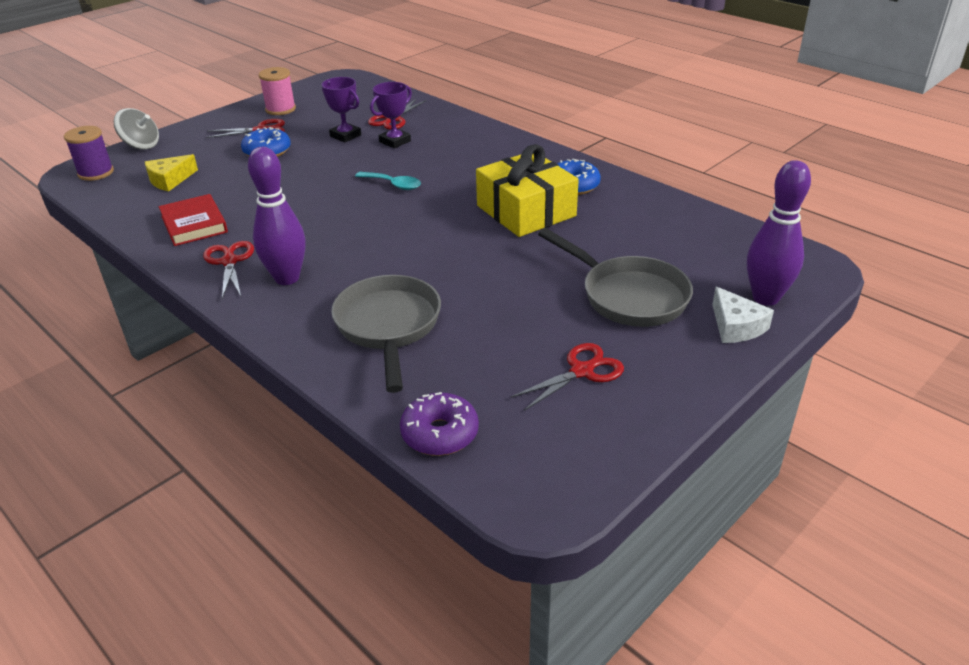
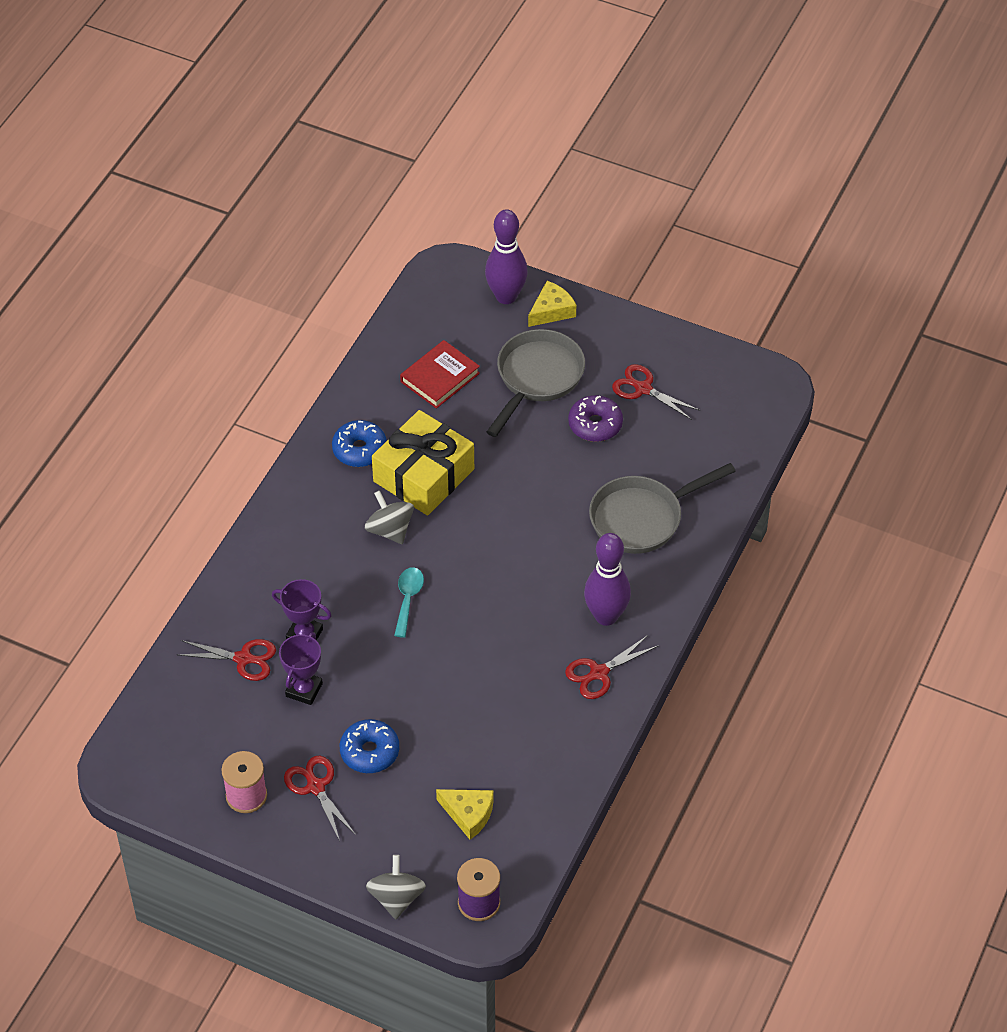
camera: 110 degrees left, 15 degrees up
(194, 224) = (548, 738): red book -> red book (440, 377)
(440, 433) = (741, 450): purple donut -> purple donut (595, 424)
(472, 187) = (390, 530): none -> grey spinning top
(736, 326) = (552, 311): white cheese -> yellow cheese

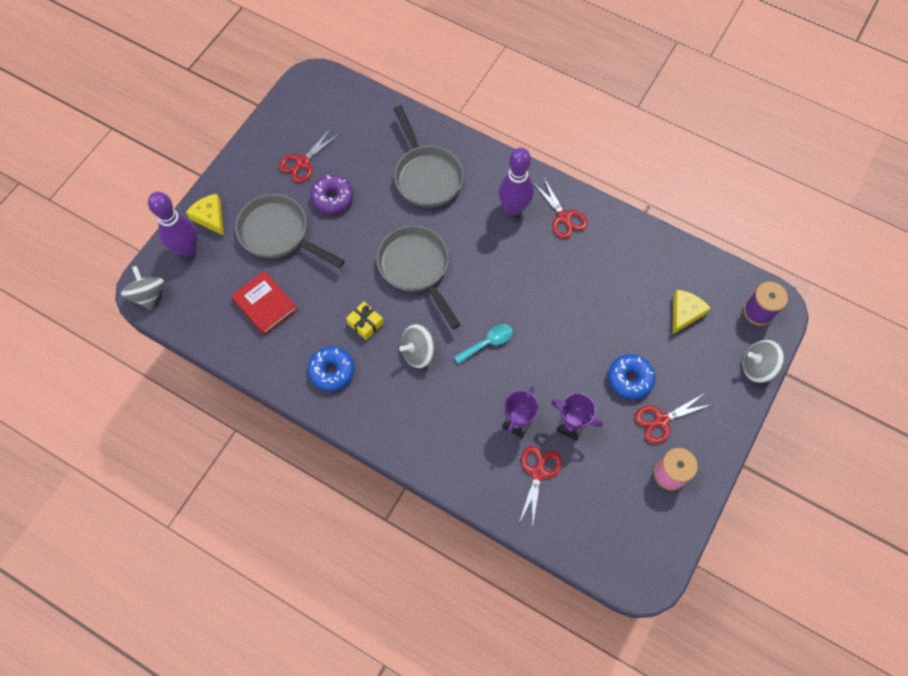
camera: 85 degrees left, 15 degrees up
(408, 599) = (487, 343): turquoise spoon -> turquoise spoon turned 135 degrees clockwise
(423, 475) = (365, 323): yellow gift -> yellow gift, size x0.43
(442, 271) = (148, 295): none -> grey spinning top
(504, 519) = (416, 268): none -> grey pan

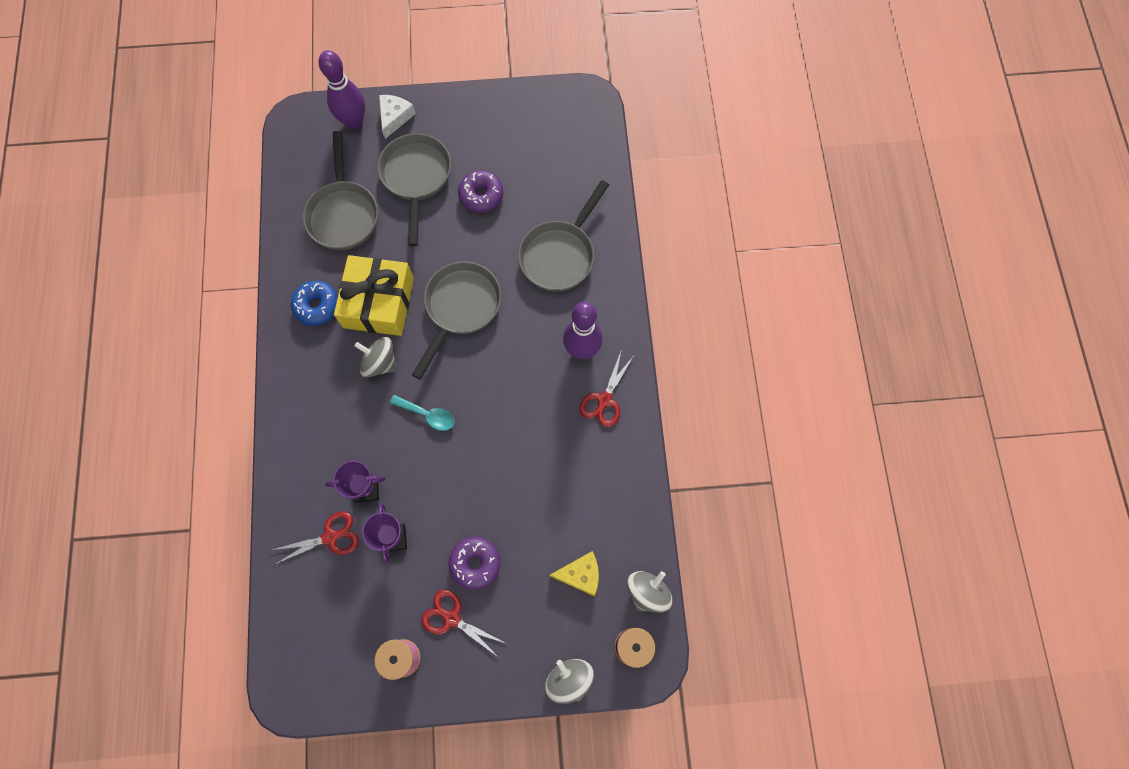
camera: 55 degrees right, 5 degrees up
(148, 295) = (293, 124): grey spinning top -> grey spinning top (647, 592)
(210, 217) = (395, 117): yellow cheese -> white cheese
(265, 304) = (343, 214): red book -> grey pan
(303, 162) = (498, 149): red scissors -> none
(365, 323) = (379, 302): yellow gift -> yellow gift, size x2.31
(630, 379) = (475, 563): blue donut -> purple donut

